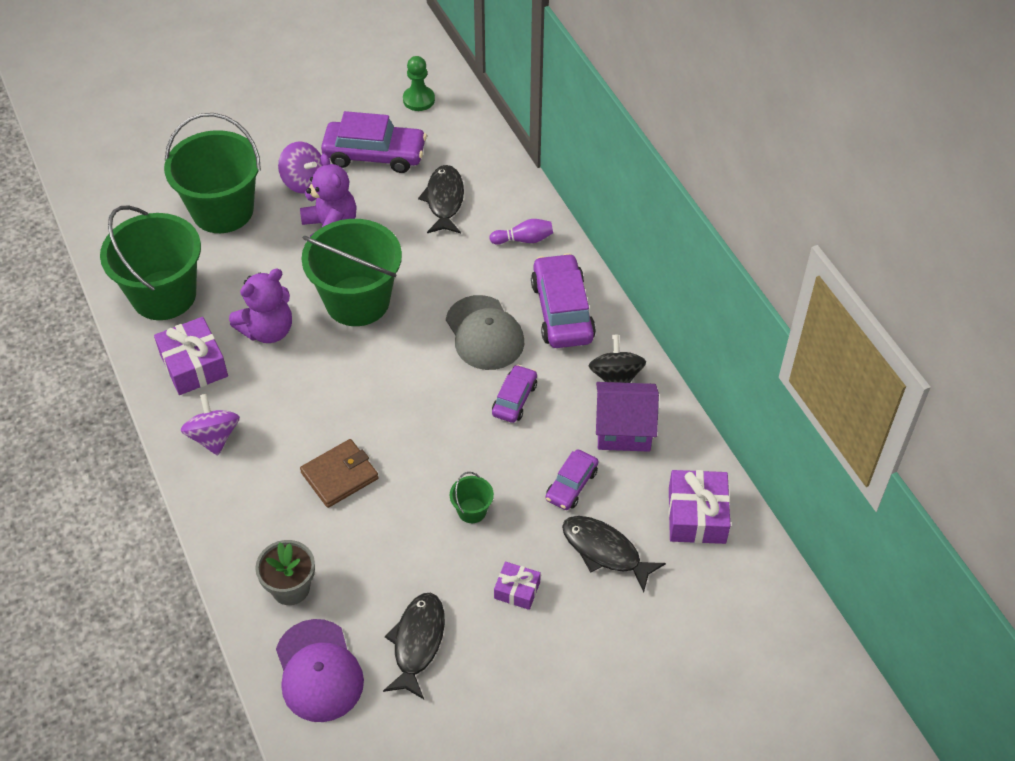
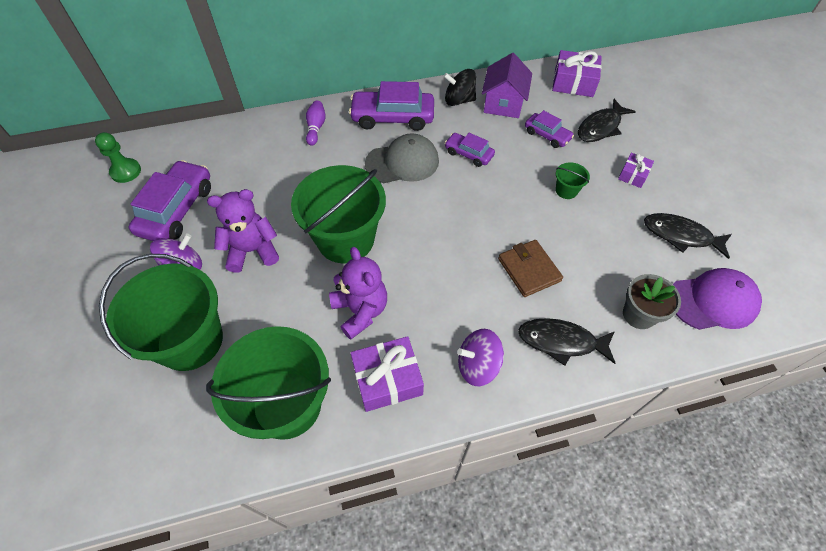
camera: 80 degrees left, 5 degrees up
(444, 200) = (254, 169): black fish -> black fish (561, 341)

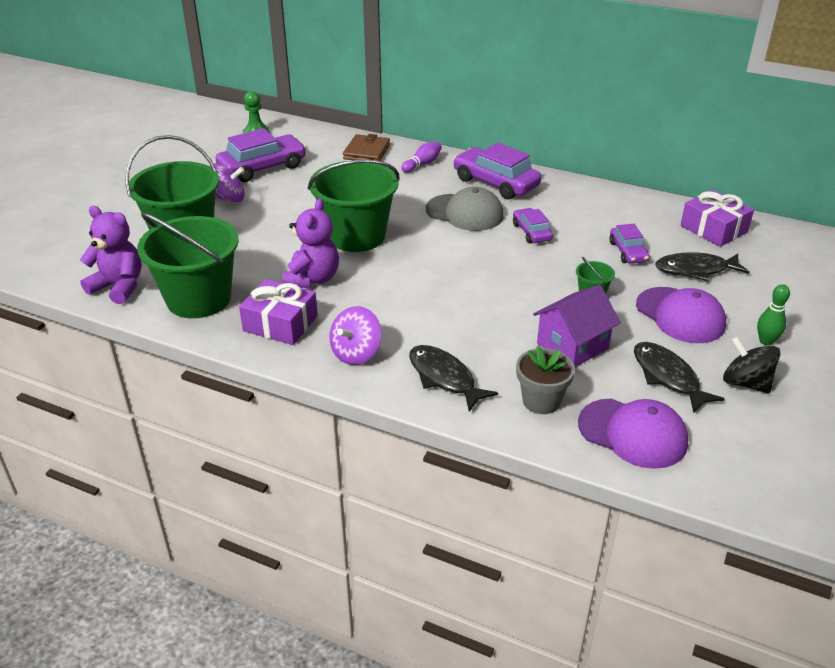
camera: 40 degrees right, 20 degrees down
(252, 251) = (282, 211): purple teddy bear -> purple teddy bear (119, 287)
(459, 100) = (573, 195): black spinning top -> black spinning top (746, 383)
(477, 365) = (356, 353): purple spinning top -> purple spinning top turned 90 degrees counterclockwise
(503, 103) = (614, 214): purple house -> purple house (572, 346)
(529, 270) = (480, 324): brown wallet -> brown wallet (367, 152)
(633, 175) = (680, 315): purple gift -> purple cap
(696, 166) = (766, 341): none -> green bowling pin

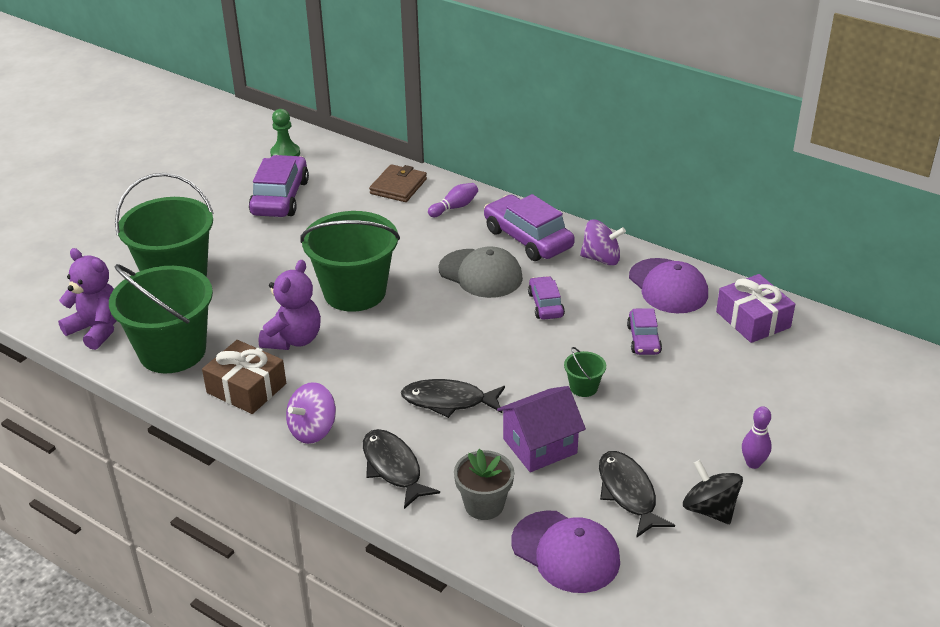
camera: 10 degrees right, 0 degrees up
(228, 199) = (233, 234): purple spinning top -> purple spinning top (601, 259)
(262, 167) = (280, 197): purple car -> purple car turned 60 degrees counterclockwise
(280, 323) = (246, 388): purple gift -> brown gift
(680, 315) = (671, 422): purple cap -> purple cap (668, 286)
(695, 270) = (711, 369): black fish -> black fish (448, 401)
(766, 341) = (753, 463): green bowling pin -> purple bowling pin

